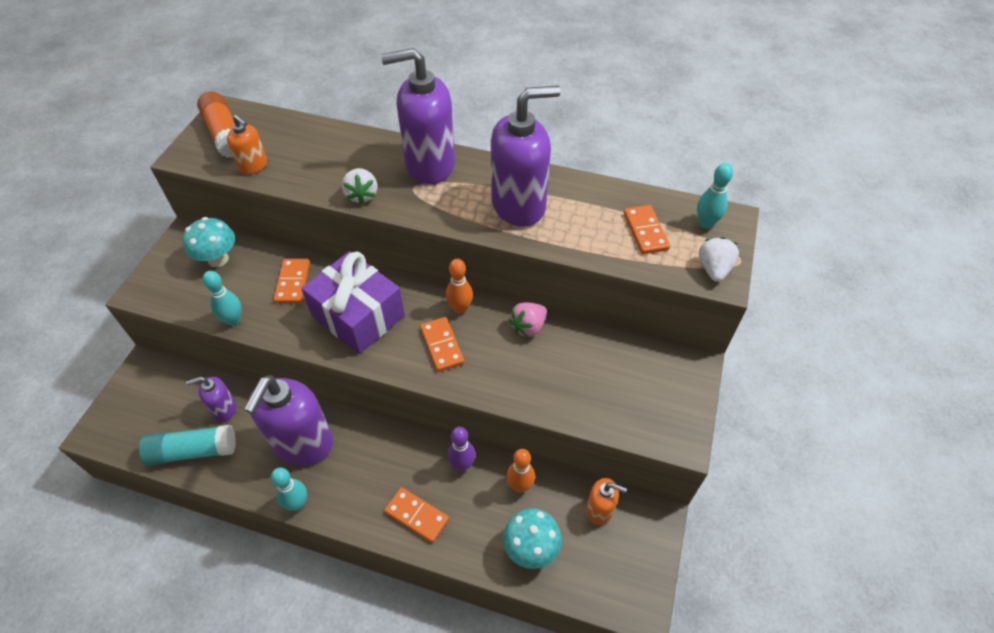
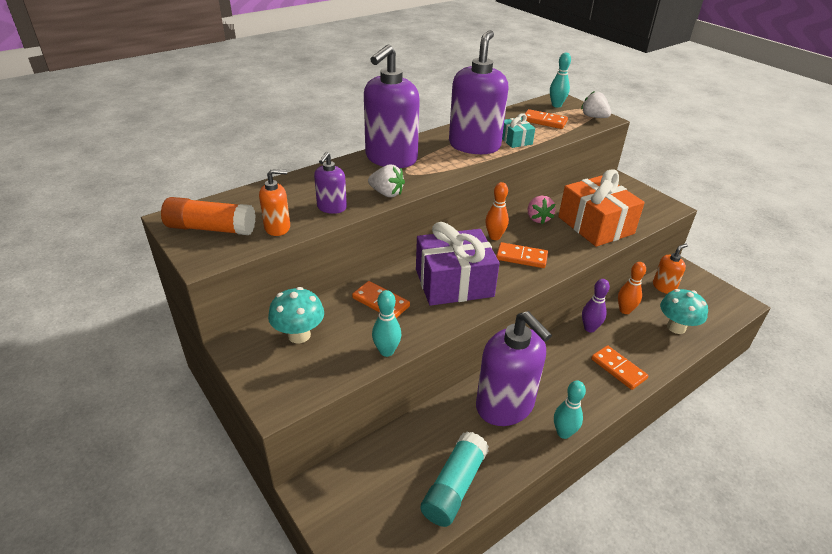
camera: 55 degrees left, 15 degrees down
(224, 409) = (424, 444): purple soap dispenser -> purple soap dispenser (331, 208)
(417, 515) = (618, 369): orange domino -> orange domino turned 75 degrees clockwise
(563, 382) = (595, 225): none -> orange gift
(567, 229) = (515, 140): none -> turquoise gift

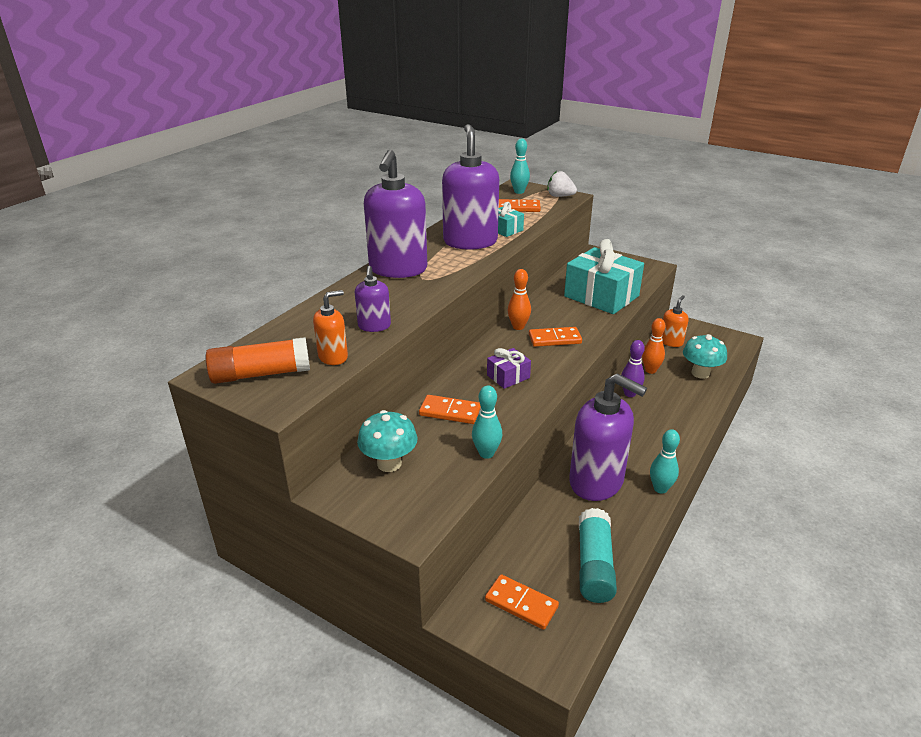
camera: 20 degrees left, 5 degrees down
(386, 193) = (419, 301): white strawberry -> none
(454, 283) = (508, 376): purple gift -> purple gift, size x0.48
(538, 218) = (547, 302): pink strawberry -> none
(595, 225) = (601, 296): orange gift -> turquoise gift
(618, 369) = (674, 421): orange domino -> orange domino (521, 603)

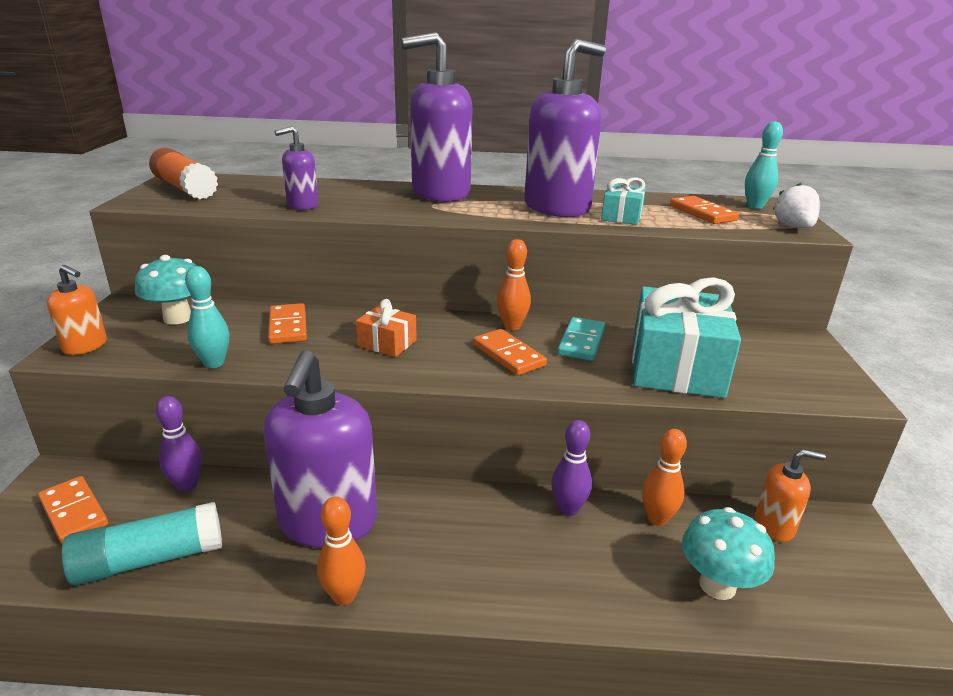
camera: 60 degrees right, 5 degrees down
(333, 357) = (229, 203): orange soap dispenser -> orange soap dispenser (85, 346)
(508, 376) = (387, 343): purple gift -> orange gift
(521, 540) = (187, 485): none -> purple bowling pin
(521, 603) = (74, 512): orange domino -> orange domino turned 45 degrees counterclockwise
(555, 312) = (581, 342): none -> turquoise domino
(660, 488) = (344, 595): turquoise bowling pin -> orange bowling pin

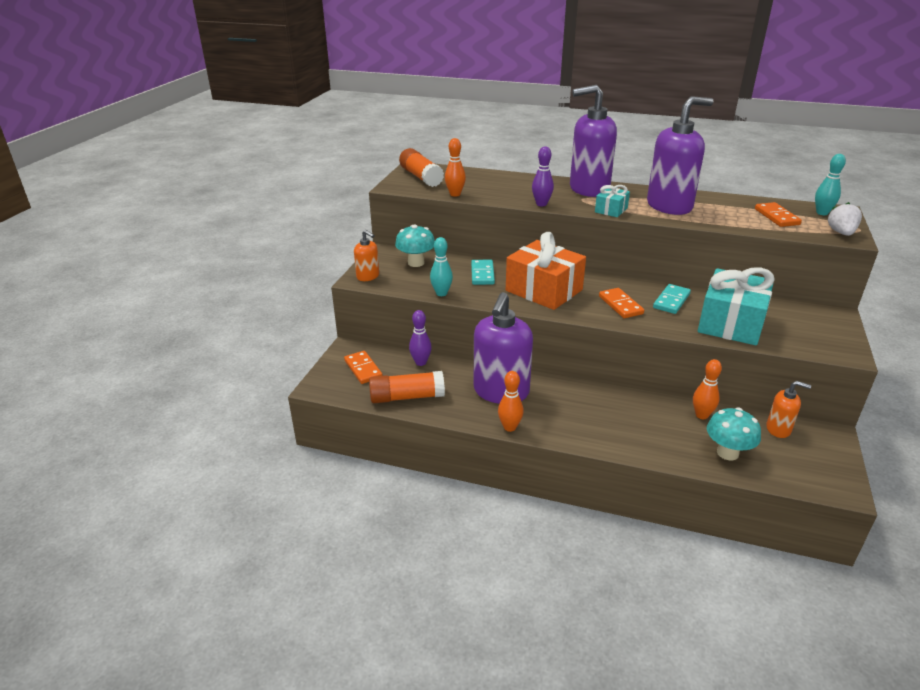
camera: 15 degrees right, 5 degrees up
(150, 559) = (407, 397): turquoise glue stick -> orange glue stick
(287, 326) = (482, 274): orange domino -> turquoise domino
(302, 205) = (496, 195): purple soap dispenser -> none
(387, 343) = (544, 290): orange gift -> orange gift, size x2.08
(512, 326) = (626, 286): orange bowling pin -> orange bowling pin (455, 194)
(568, 509) = (646, 403): purple bowling pin -> purple bowling pin (541, 204)
(621, 216) = (714, 216): turquoise gift -> turquoise gift (611, 210)

